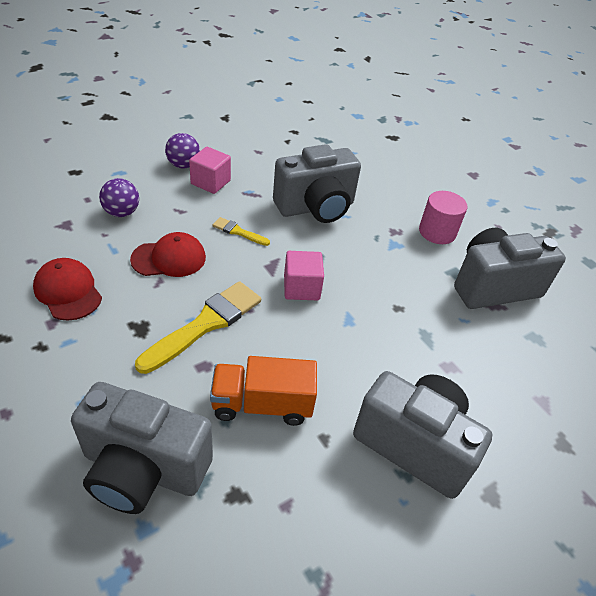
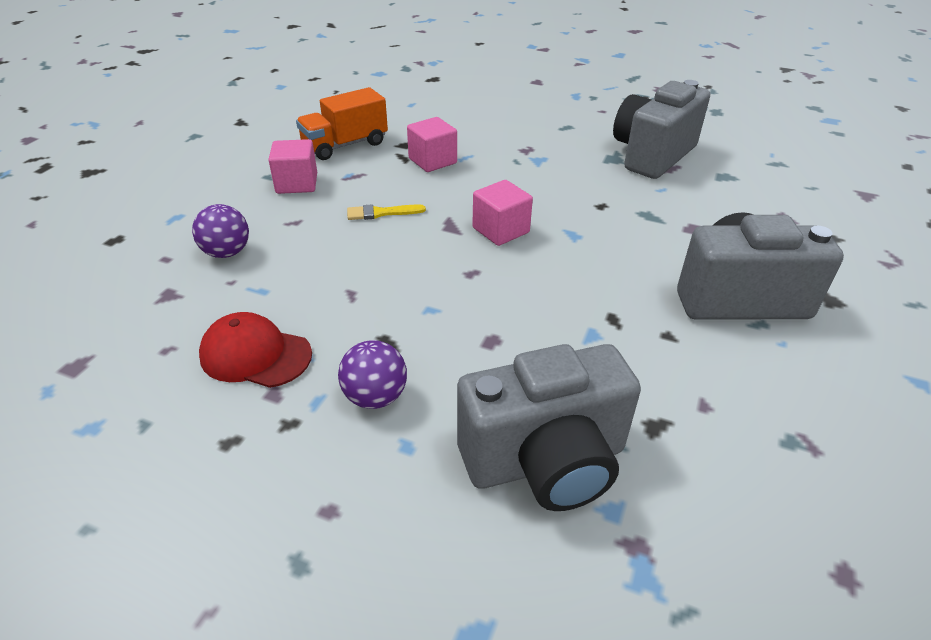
camera: 30 degrees left, 5 degrees down
(169, 258) = (336, 269): red cap -> none
(183, 165) = (246, 181): purple ball -> purple ball (375, 397)
(205, 324) = (448, 305): yellow brush -> none
(262, 404) = (584, 340): orange truck -> orange truck (345, 145)
(316, 208) = (432, 161): grey camera -> pink cube
(437, 232) = (561, 135): pink cylinder -> none

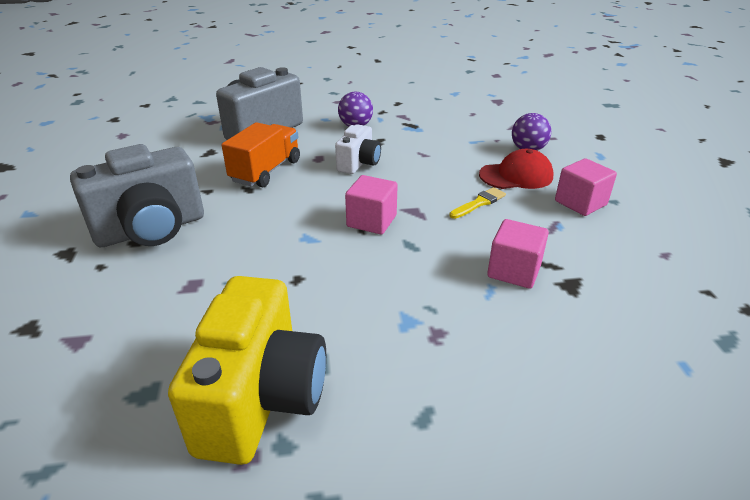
camera: 150 degrees right, 5 degrees down
(255, 355) = (430, 122): red cap -> red cap (516, 175)
(345, 145) = (623, 257): orange truck -> orange truck (266, 171)
(447, 308) = (359, 163): none -> white camera
(652, 155) = (261, 399): grey camera -> yellow camera

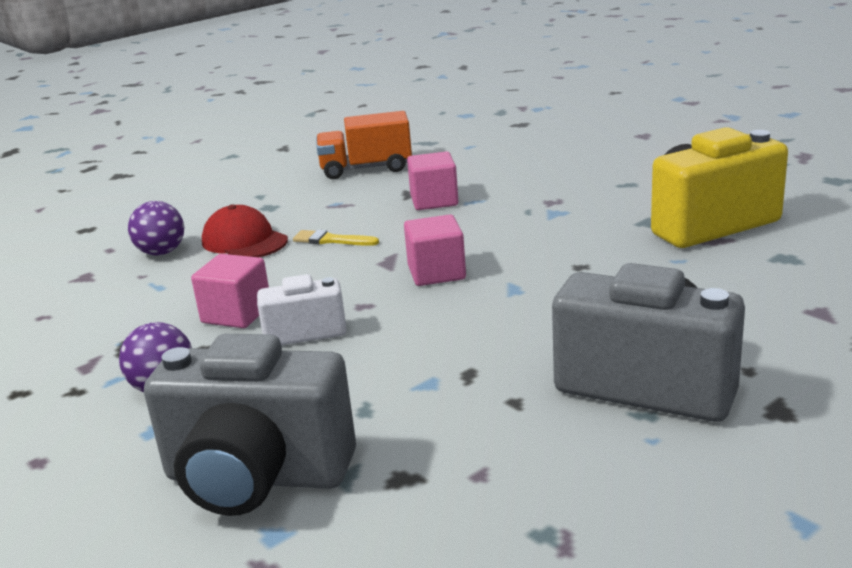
camera: 120 degrees left, 10 degrees down
(266, 171) = (404, 386): orange truck -> orange truck (366, 169)
(580, 203) = (279, 205): pink cube -> pink cube (236, 314)

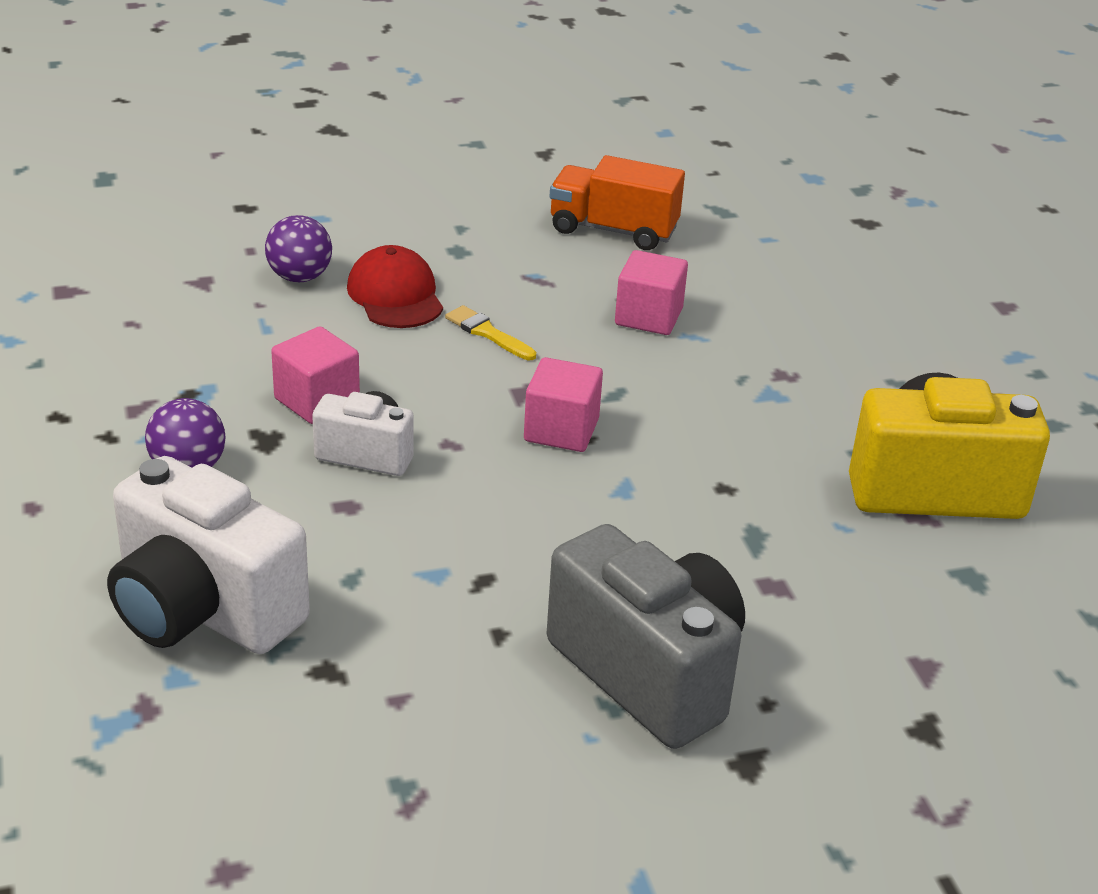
camera: 20 degrees right, 10 degrees up
(256, 477) = (203, 611): grey camera -> white camera

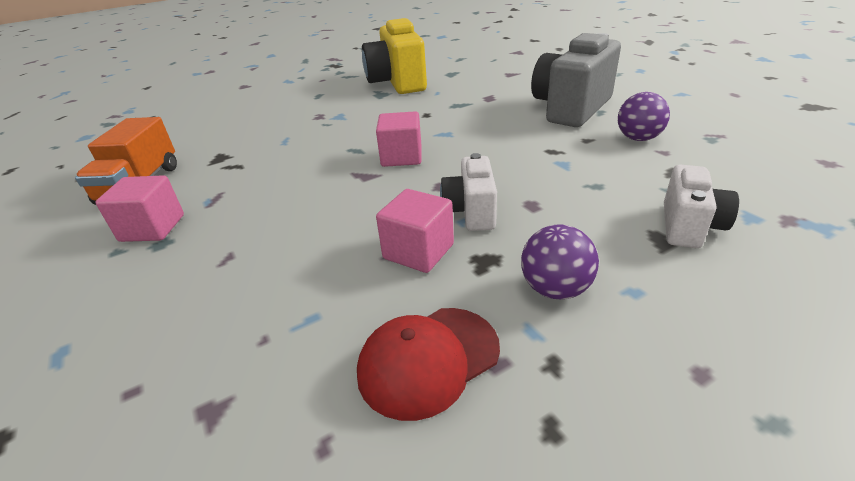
camera: 100 degrees left, 0 degrees up
(203, 611) = (689, 227): white camera -> white camera, size x0.55
(299, 277) = (204, 326): purple ball -> purple ball (638, 138)
(395, 295) = (241, 256): red cap -> red cap (428, 360)
(487, 333) = (295, 202): yellow brush -> none
(648, 317) = (264, 155): pink cube -> pink cube (152, 228)

